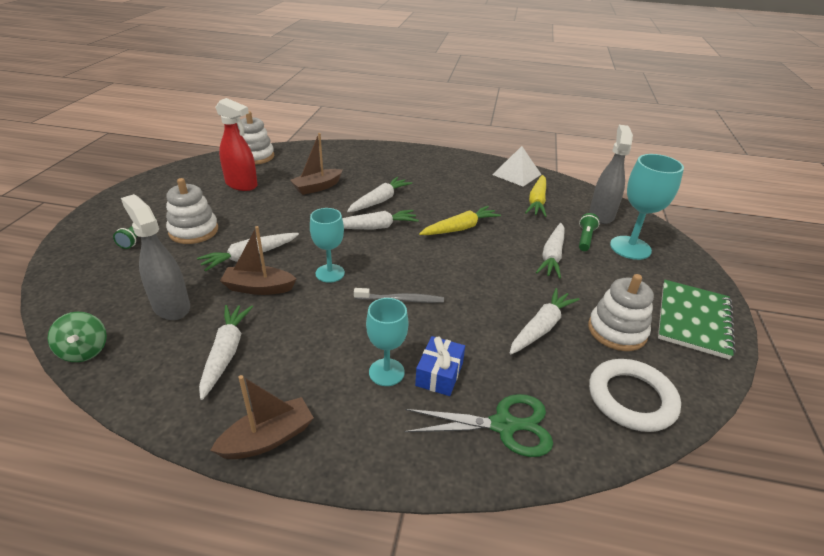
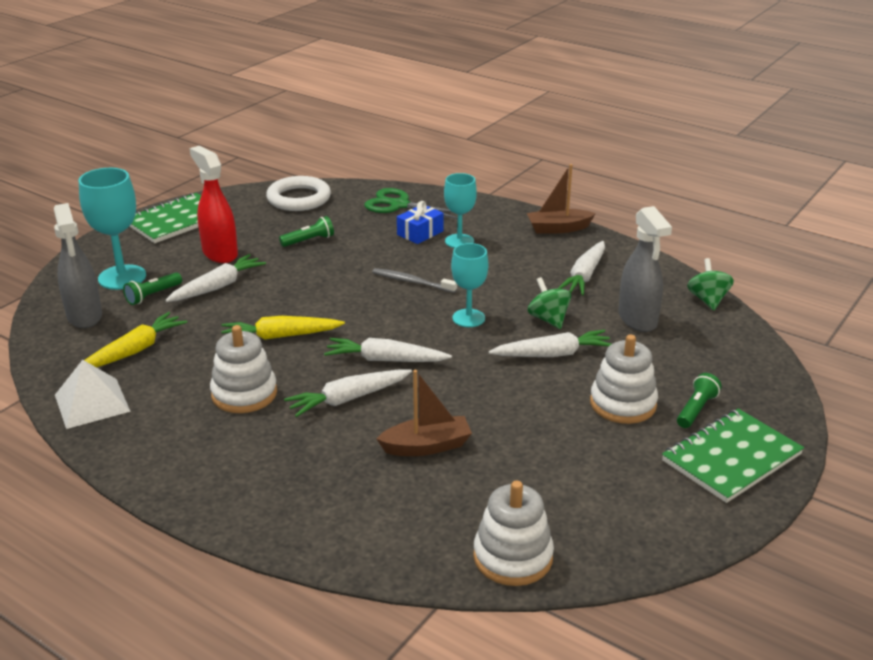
camera: 155 degrees left, 5 degrees down
(123, 213) = (731, 458): none -> green notebook
(242, 185) = (549, 480): red spray bottle -> red spray bottle (220, 253)
(258, 288) = (548, 319): brown boat -> green spinning top
(541, 327) = (309, 241): white carrot -> green flashlight
(601, 215) = (84, 316): grey spray bottle -> grey spray bottle turned 60 degrees counterclockwise
(617, 331) = (251, 227): white stacking toy -> white stacking toy (244, 394)

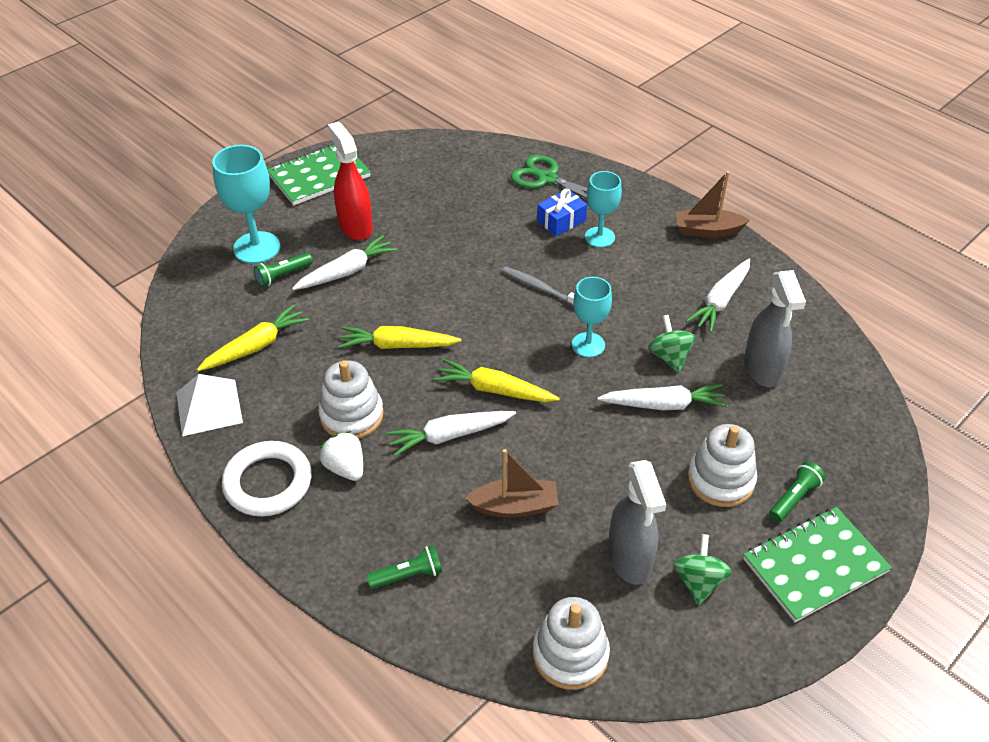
camera: 10 degrees right, 15 degrees up
(84, 316) = (215, 295): grey spray bottle -> grey spray bottle (629, 559)
(246, 435) = (345, 468): none -> white strawberry
(299, 198) = (446, 158): white ring -> white ring (268, 482)
(309, 241) = (446, 219): green flashlight -> green flashlight (408, 575)
(385, 360) = (494, 390): white carrot -> yellow carrot
(707, 300) = (843, 351): green spinning top -> green spinning top (698, 581)

